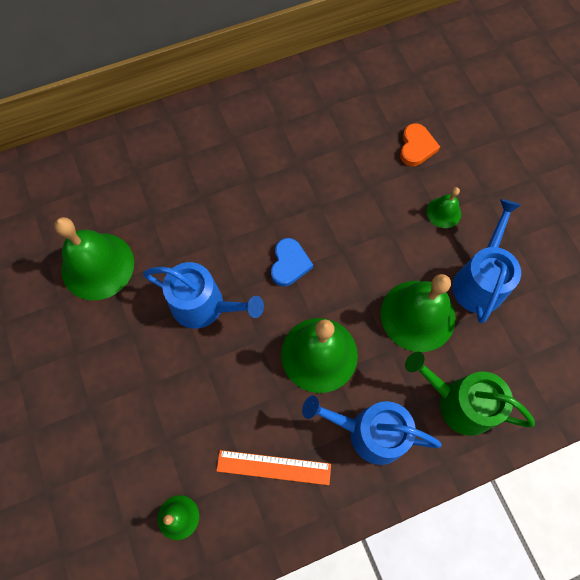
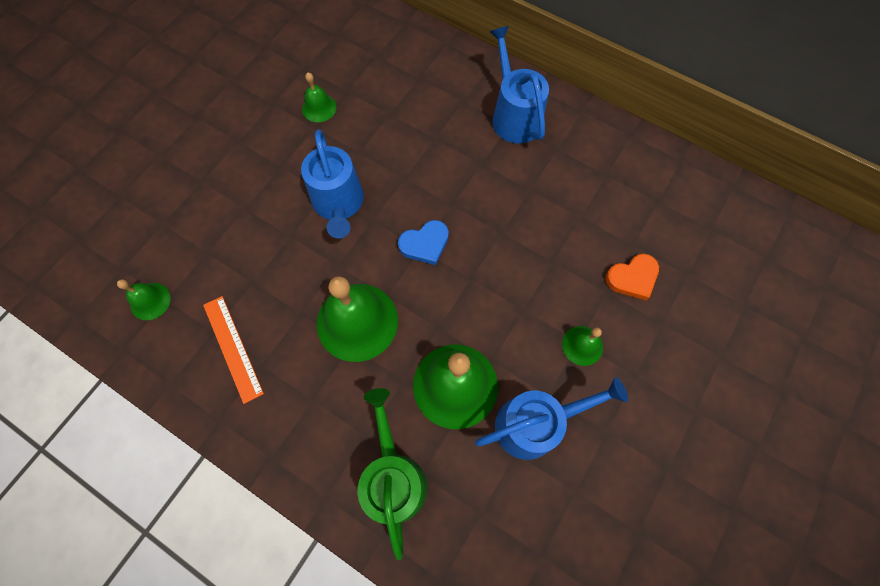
camera: 55 degrees right, 0 degrees up
(97, 266) = (319, 108): green bell -> green bell, size x0.49
(370, 432) = (312, 411): blue watering can -> blue watering can (514, 116)

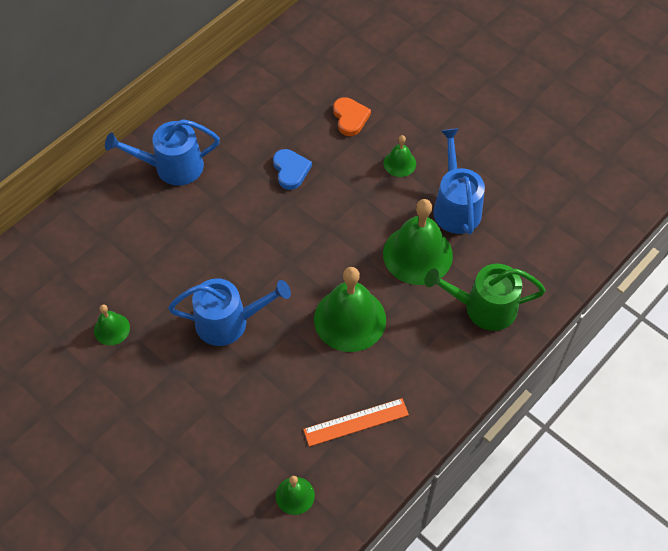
camera: 80 degrees left, 10 degrees down
(425, 244) = (287, 257): blue heart -> blue heart (290, 170)

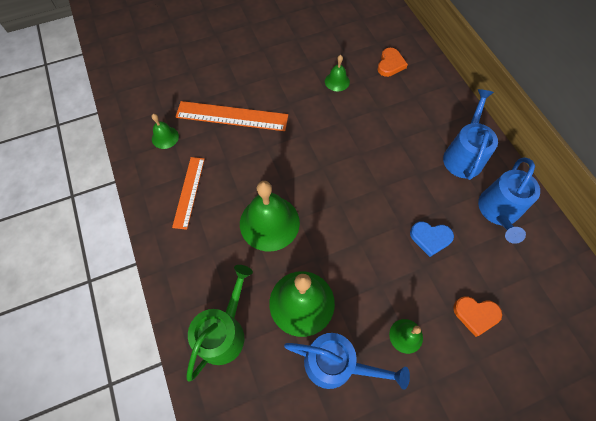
camera: 115 degrees right, 5 degrees up
(56, 278) = (390, 64): none -> orange heart
(224, 429) = (232, 116): none -> orange ruler
(228, 322) = (308, 145): blue watering can -> blue watering can (498, 211)

